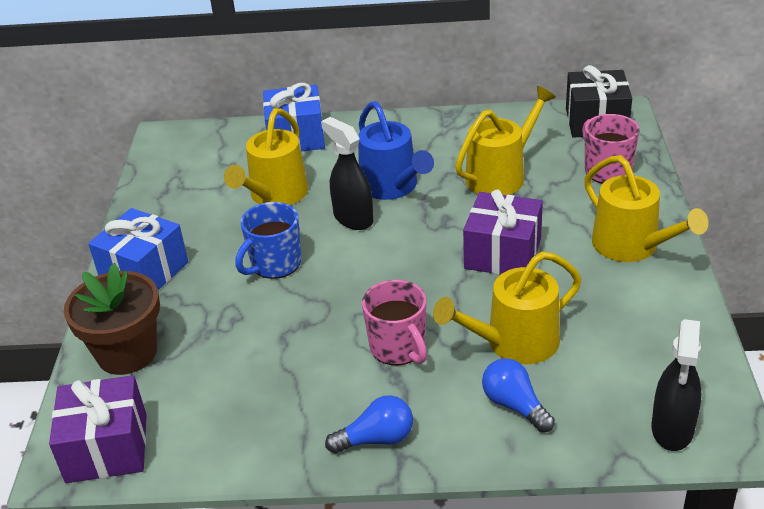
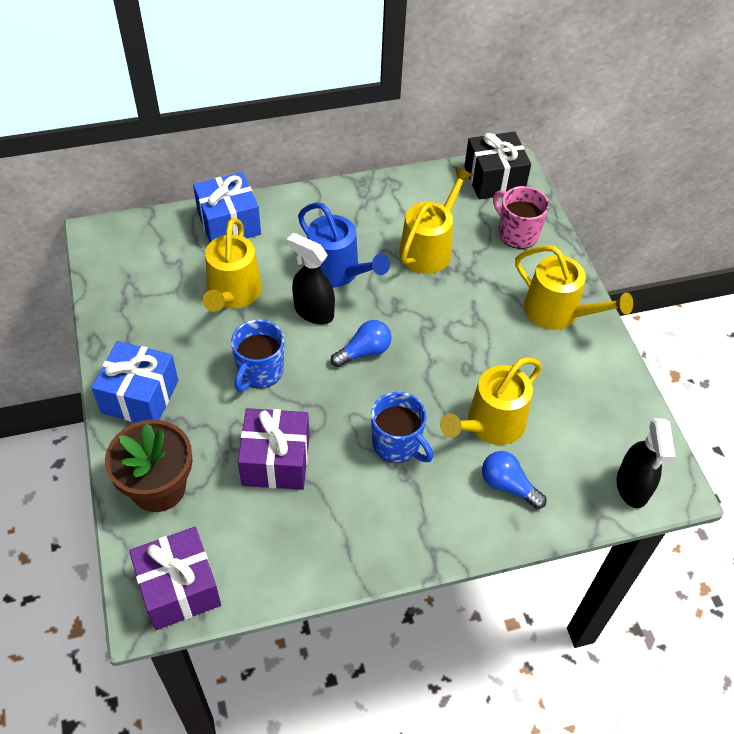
camera: 20 degrees left, 15 degrees up
(376, 439) = (407, 537): blue light bulb -> blue light bulb (364, 352)
(398, 348) = (397, 444): pink mug -> blue mug
(502, 254) = (455, 334): purple gift -> purple gift (276, 461)

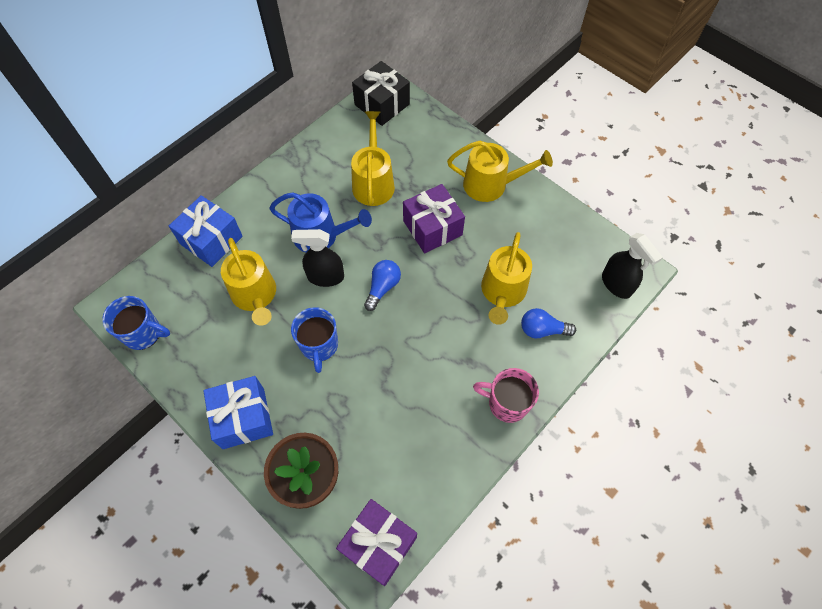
camera: 30 degrees left, 10 degrees up
(276, 461) = (379, 407): purple gift -> purple gift (432, 228)
(397, 444) = (452, 343): blue mug -> blue mug (143, 333)
(517, 233) = (425, 139): pink mug -> pink mug (506, 403)

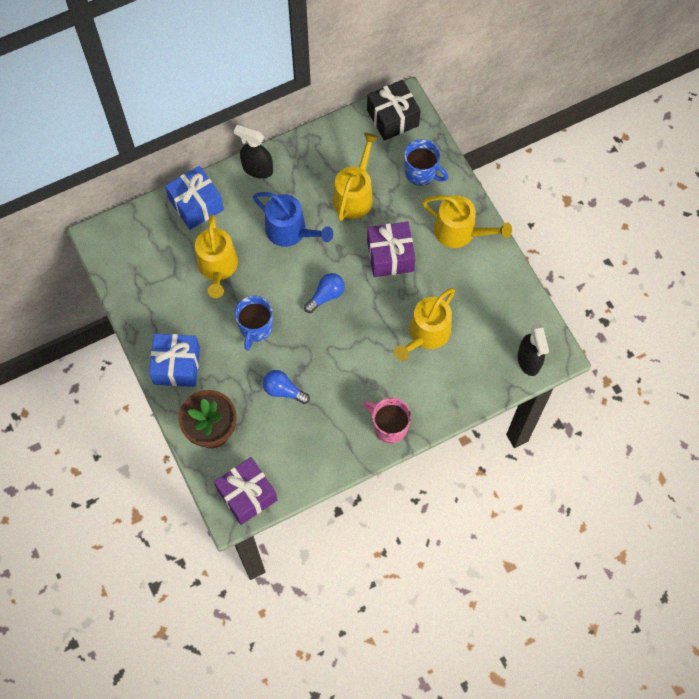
camera: 20 degrees right, 5 degrees up
(143, 333) = (118, 269): blue mug -> blue mug (421, 173)
(325, 277) = (281, 270): black spray bottle -> black spray bottle (257, 169)
(542, 330) = (446, 377): blue light bulb -> blue light bulb (283, 390)

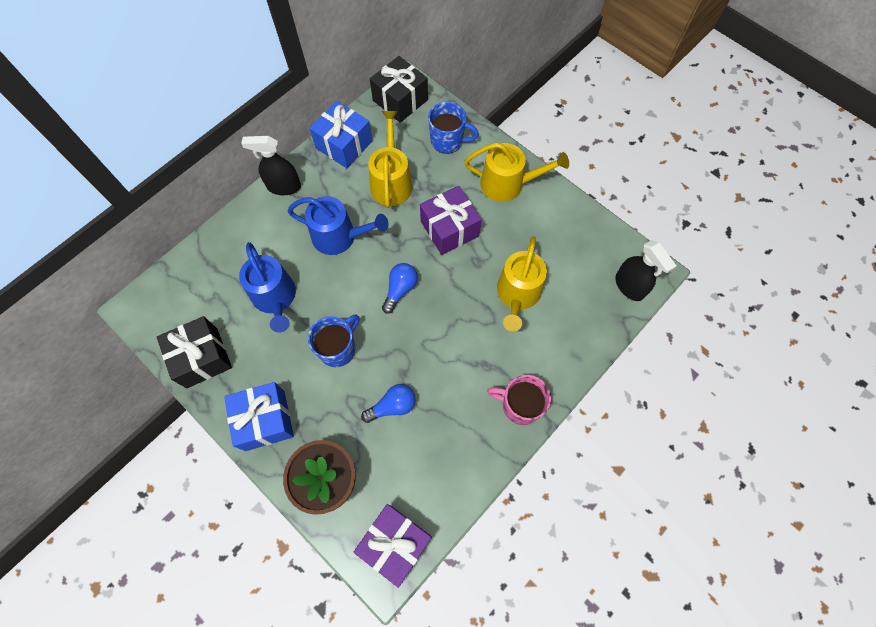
camera: 20 degrees left, 0 degrees up
(142, 297) = (202, 357): none -> black gift
(196, 205) = (231, 241): blue gift -> blue gift (344, 144)
(217, 267) = (275, 298): yellow watering can -> blue watering can
(255, 328) = (338, 348): blue mug -> blue mug turned 135 degrees counterclockwise
(283, 390) = (392, 406): blue light bulb -> blue light bulb turned 150 degrees clockwise

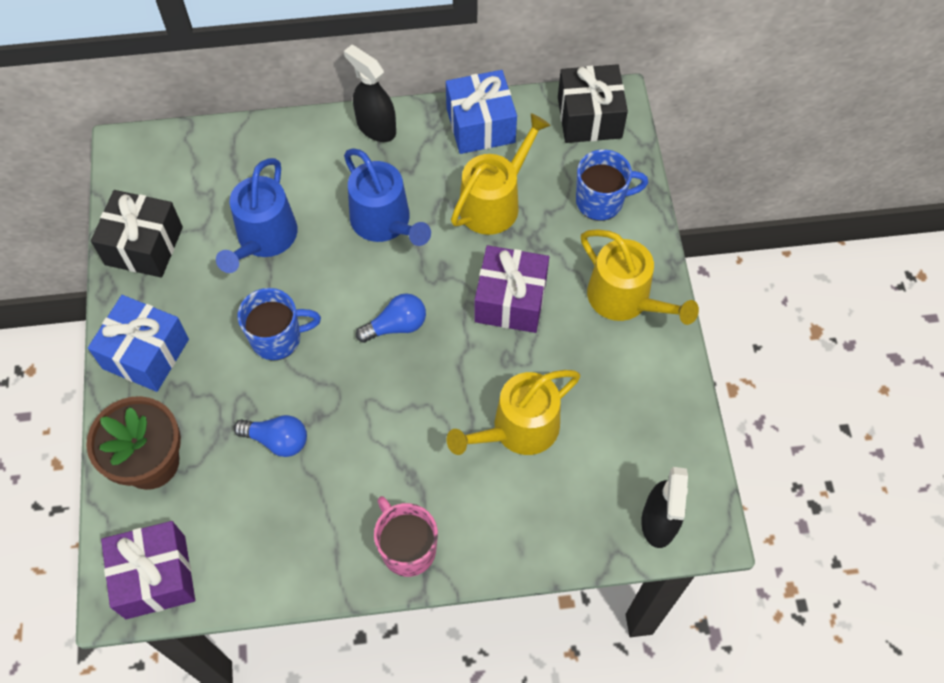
camera: 40 degrees right, 5 degrees down
(448, 141) = (601, 201): blue mug -> blue mug turned 60 degrees counterclockwise

